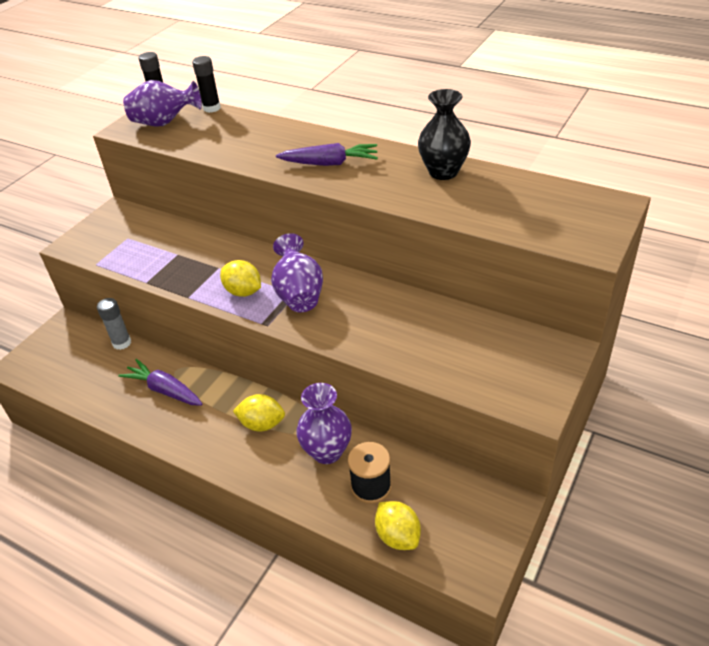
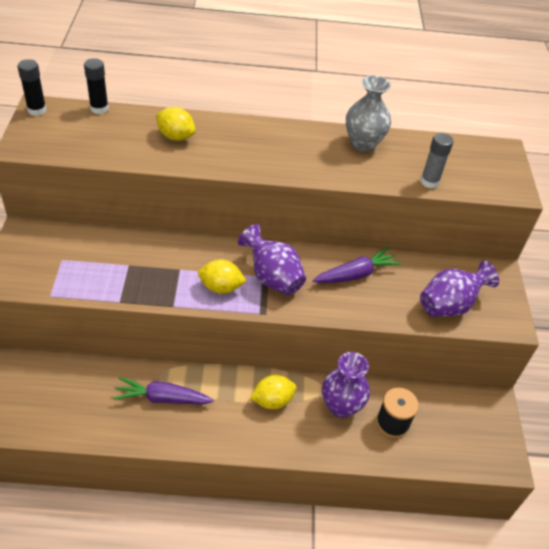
camera: 35 degrees left, 5 degrees up
(122, 343) = (85, 365): grey glue stick -> grey glue stick (429, 182)
(164, 123) = (62, 133): purple vase -> purple vase (449, 305)
(330, 163) = (263, 151): purple carrot -> purple carrot (356, 274)
(398, 536) = (436, 455): yellow lemon -> yellow lemon (176, 136)
(443, 172) = (363, 144): black vase -> grey vase

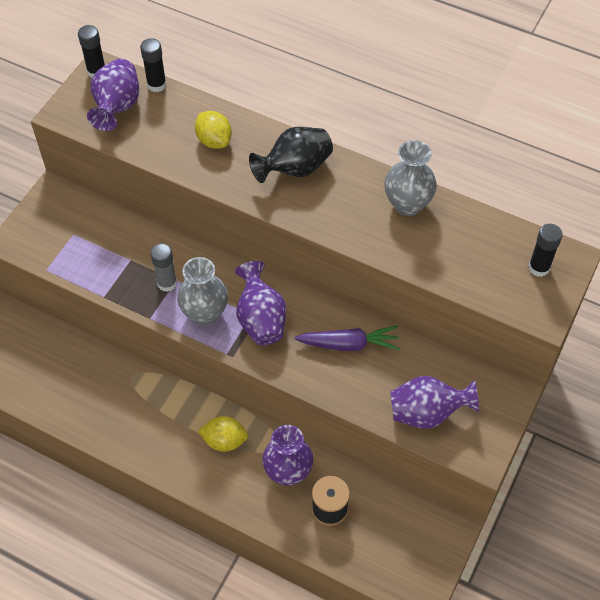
camera: 30 degrees right, 10 degrees up
(72, 131) = (117, 107): none -> purple vase
(162, 398) = (124, 399): purple carrot -> none
(221, 287) = (205, 313): yellow lemon -> grey vase
(257, 141) = (295, 169): none -> black vase
(429, 182) = (450, 274): grey glue stick -> grey glue stick (167, 283)
(488, 161) = (539, 267): none -> black glue stick

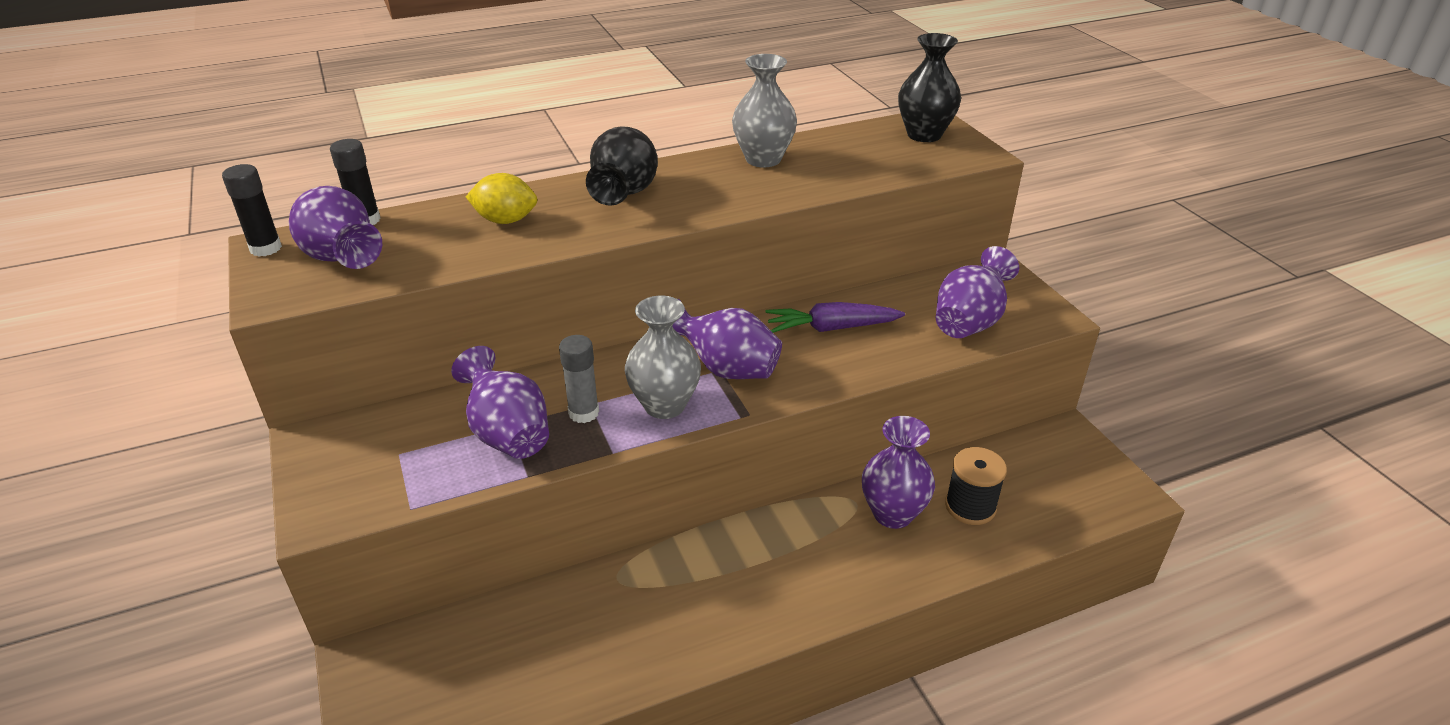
camera: 50 degrees left, 20 degrees down
(124, 265) = (508, 434): none -> purple vase
(224, 441) = (799, 544): yellow lemon -> none
(349, 344) = (831, 328): purple carrot -> purple carrot turned 135 degrees counterclockwise
(539, 267) = (924, 135): black glue stick -> black vase

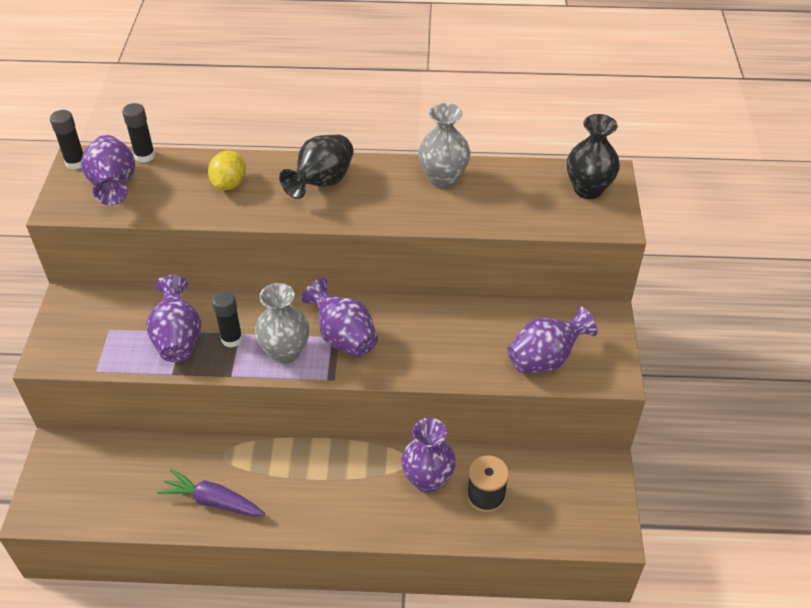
camera: 25 degrees right, 10 degrees up
(505, 220) = (229, 184): yellow lemon -> yellow lemon turned 75 degrees clockwise
(583, 413) = (232, 339): grey glue stick -> black glue stick
(831, 328) = (439, 328): purple carrot -> purple carrot (213, 501)

